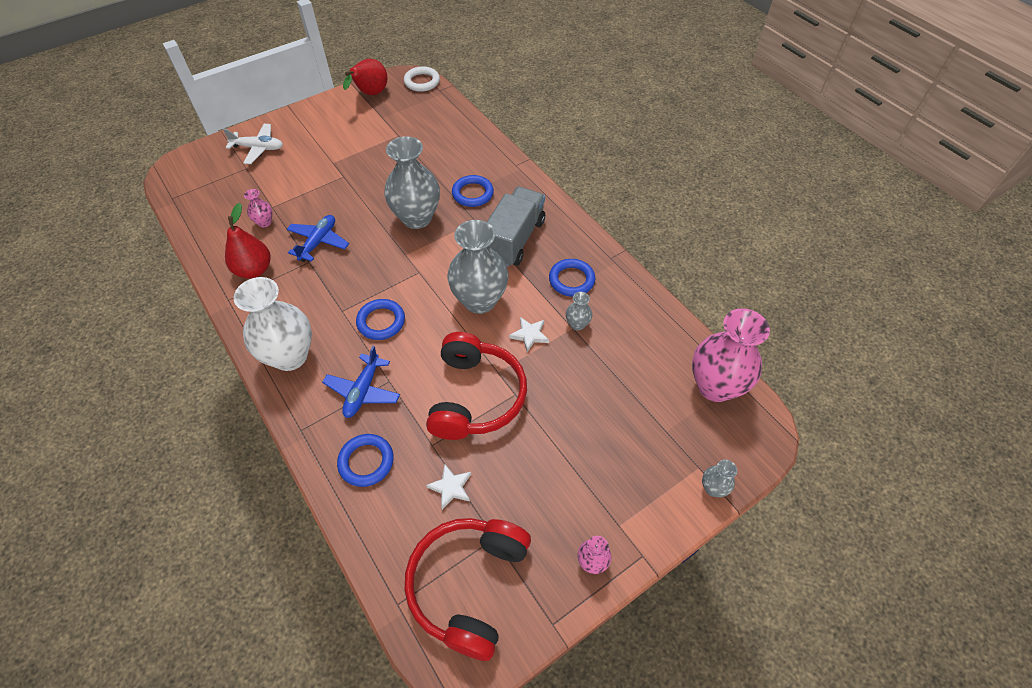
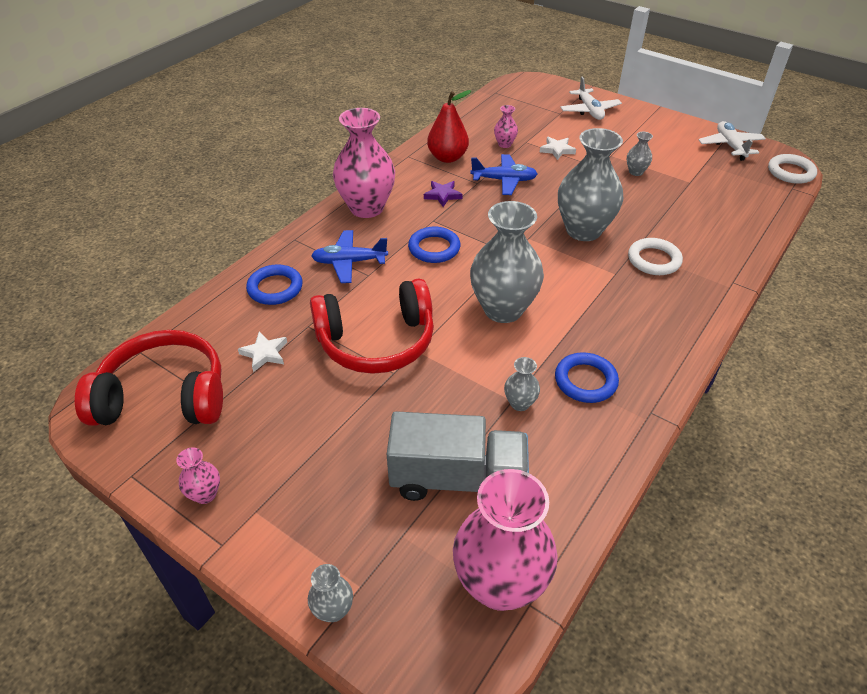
camera: 70 degrees right, 10 degrees down
(290, 356) = (367, 208): white vase -> pink vase
(310, 292) = (442, 195): none -> purple star
(365, 158) = (636, 172): none -> grey vase
(370, 94) = (730, 146): red pear -> white plane
(472, 193) = (654, 260): blue ring -> white ring
(514, 239) = (611, 313): grey truck -> grey truck (457, 478)
(529, 335) = (479, 363): white star -> white star (557, 150)

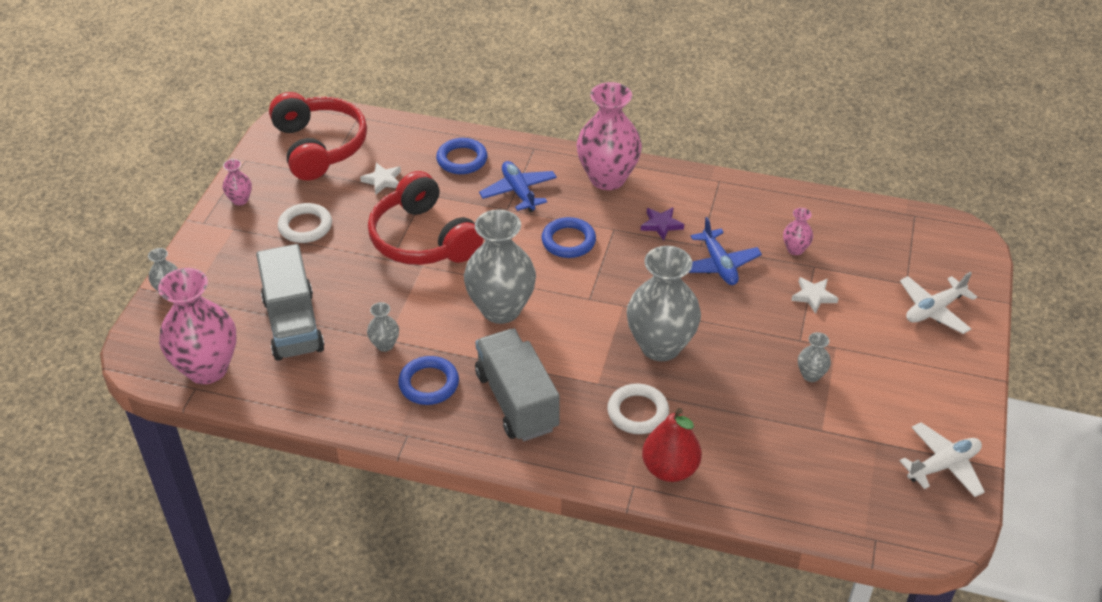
camera: 70 degrees right, 0 degrees up
(447, 157) = (735, 211): red pear -> red pear (670, 469)
(624, 326) = (517, 401): none -> grey truck
(790, 172) = (916, 537): white ring -> white ring (305, 226)

